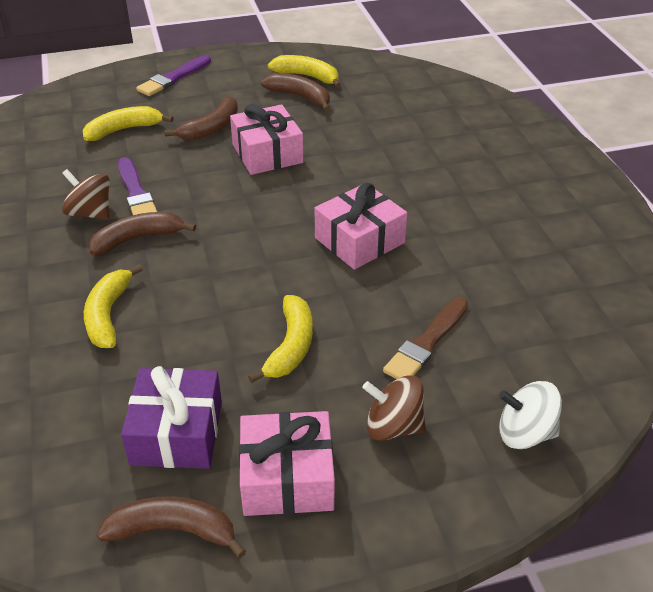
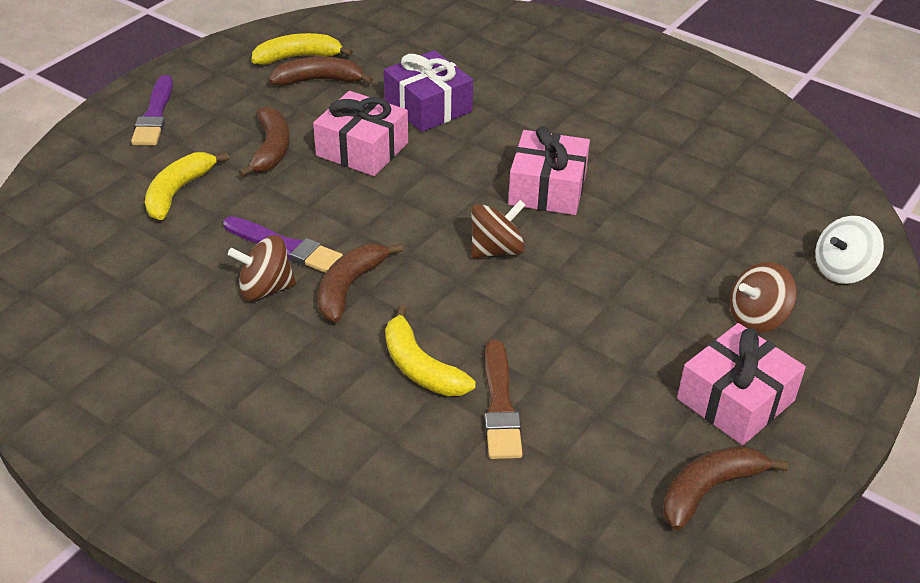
camera: 40 degrees left, 0 degrees up
(177, 433) = (613, 421): purple gift -> purple gift (428, 106)
(264, 264) = (496, 250): none -> brown spinning top
(290, 346) = (608, 303): yellow banana -> none
(426, 342) = (701, 243): brown brush -> brown brush (500, 405)

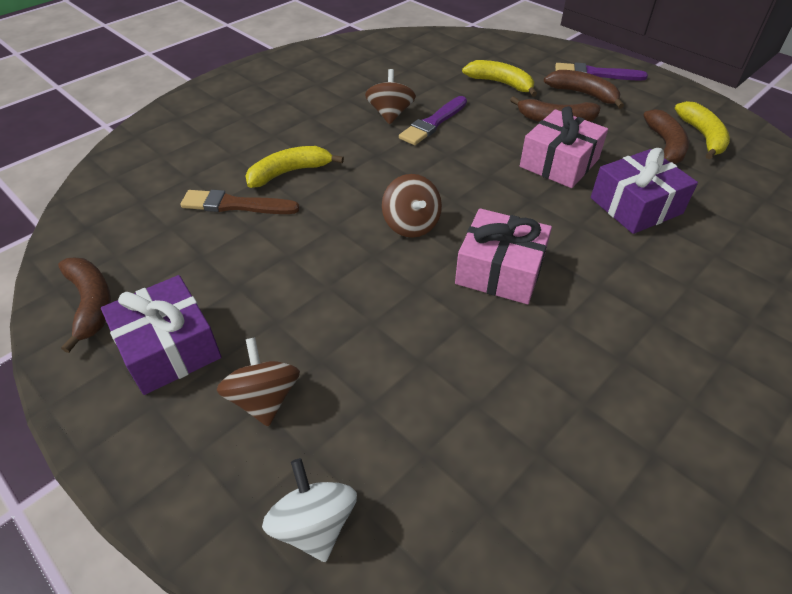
camera: 100 degrees right, 5 degrees up
(349, 287) = (382, 147): brown banana -> brown banana (583, 94)
(735, 399) = (169, 348): pink gift -> purple gift

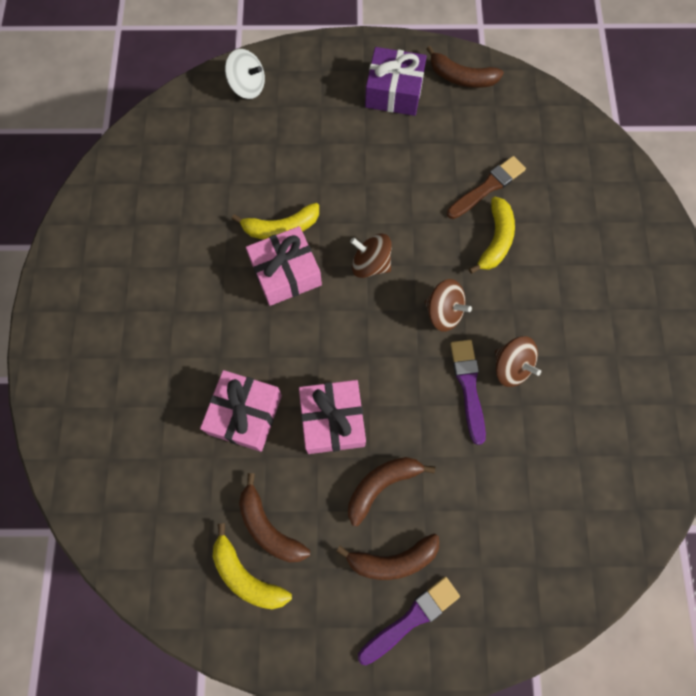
camera: 135 degrees right, 25 degrees up
(264, 398) = (323, 108): brown spinning top -> brown spinning top (443, 312)
(501, 83) = (477, 507): yellow banana -> yellow banana (281, 228)
(636, 206) = (245, 414): purple gift -> pink gift

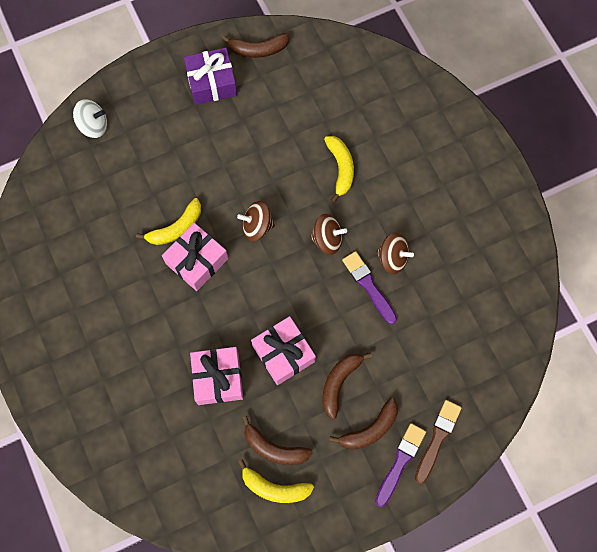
camera: 25 degrees left, 0 degrees up
(487, 187) = (317, 130): brown brush -> brown brush (437, 438)

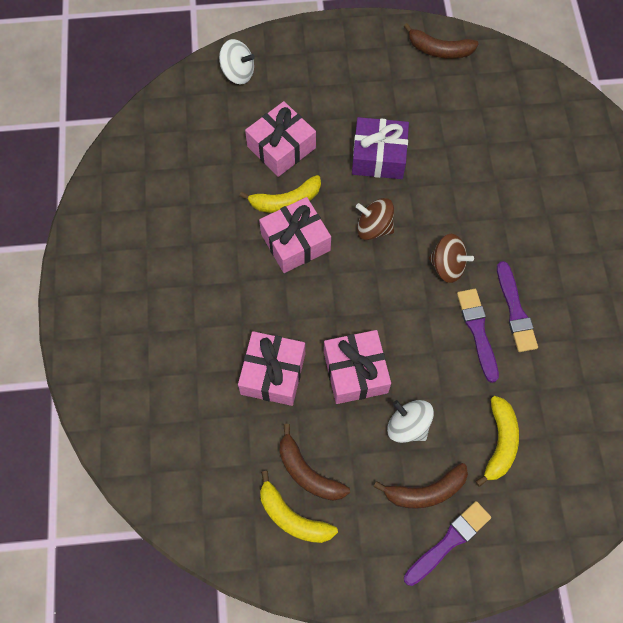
camera: 20 degrees right, 5 degrees down
(155, 181) = (281, 147): none -> pink gift
(212, 82) = (377, 68): purple gift -> purple gift (379, 156)
(339, 382) = (408, 426): brown banana -> white spinning top
(340, 168) = (488, 197): yellow banana -> yellow banana (499, 443)
(392, 258) = (515, 310): brown spinning top -> purple brush
(437, 438) = (502, 531): brown brush -> none

